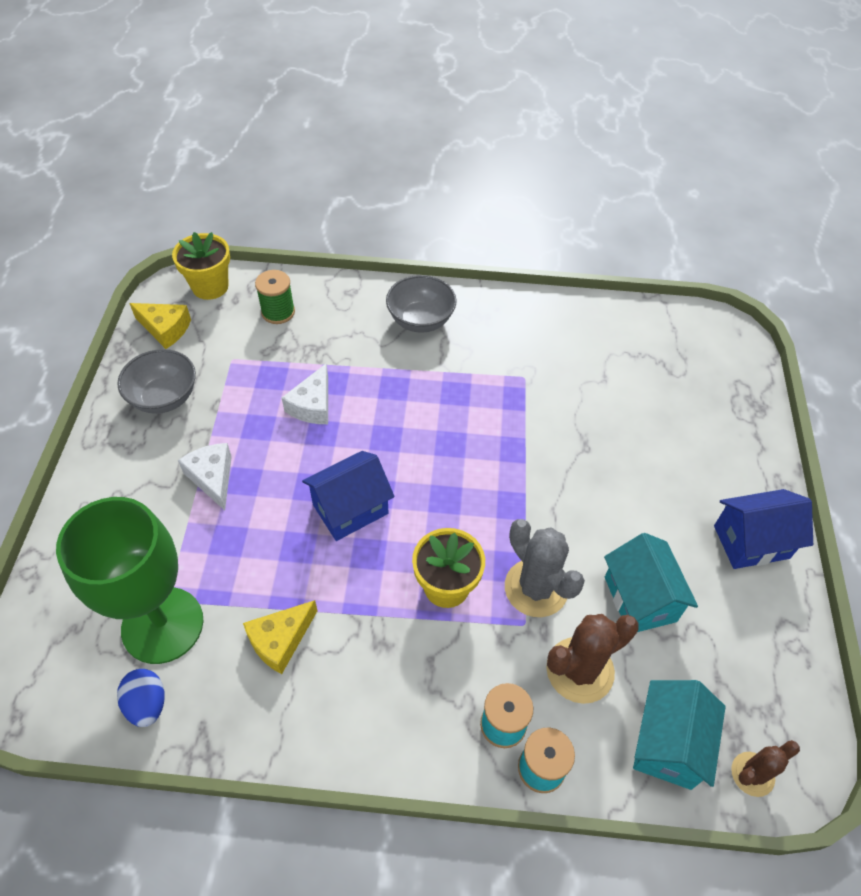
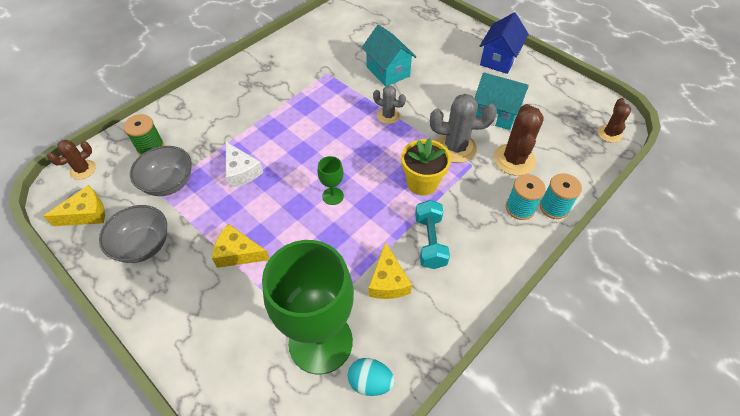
camera: 50 degrees left, 0 degrees up
(147, 704) = (370, 382): blue egg -> turquoise egg
(210, 286) = (83, 170): yellow flower pot -> brown cactus
(212, 477) = (238, 253): white cheese -> yellow cheese
(350, 509) = (333, 196): blue house -> green goblet
(367, 650) = (430, 241): none -> turquoise dumbbell
(421, 320) = (240, 89): grey bowl -> grey bowl (169, 183)
(518, 482) = (388, 116): none -> grey cactus
(668, 744) = (575, 152): turquoise house -> turquoise house (388, 71)

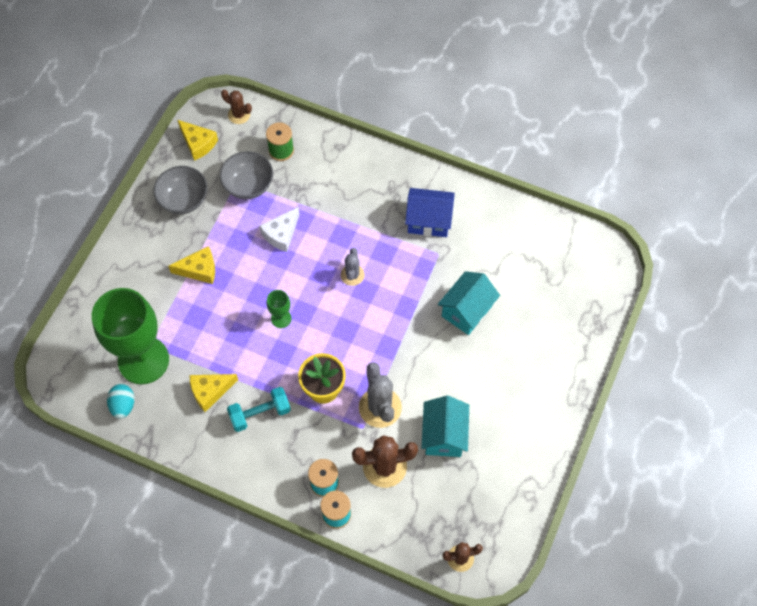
camera: 70 degrees right, 10 degrees up
(238, 253) = (199, 270): yellow cheese -> yellow cheese turned 90 degrees clockwise
(388, 116) = (399, 332): grey cactus -> grey cactus (352, 275)
(499, 59) = (538, 421): blue house -> blue house (428, 221)

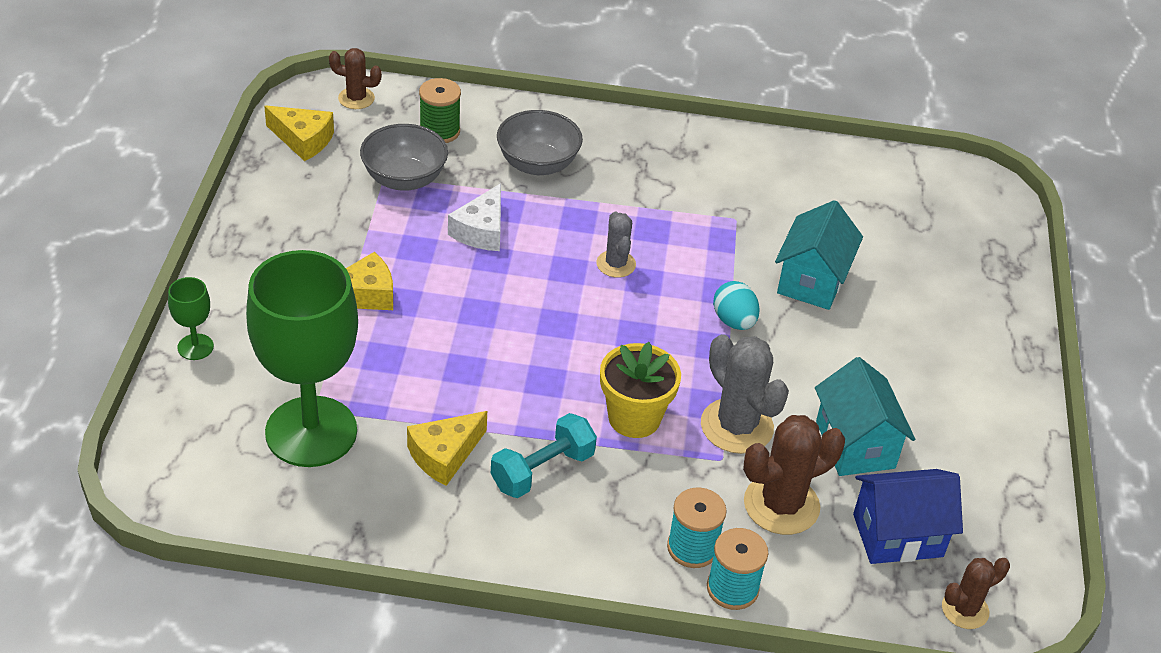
camera: 20 degrees left, 20 degrees down
(123, 405) = (297, 502): turquoise egg -> turquoise egg (734, 321)
(183, 200) = (305, 211): grey bowl -> grey bowl (537, 164)
(281, 318) = (525, 337): green goblet -> green goblet (195, 347)
(428, 221) = (702, 182): blue house -> blue house (897, 535)

